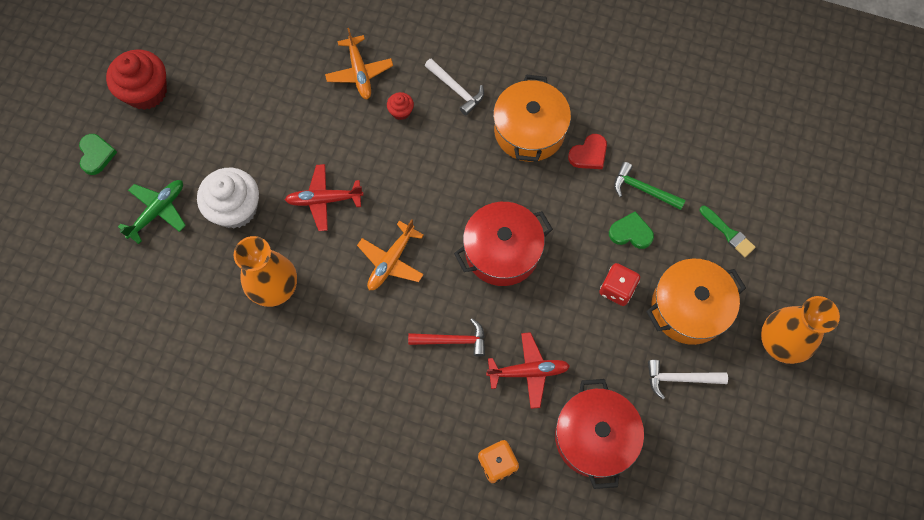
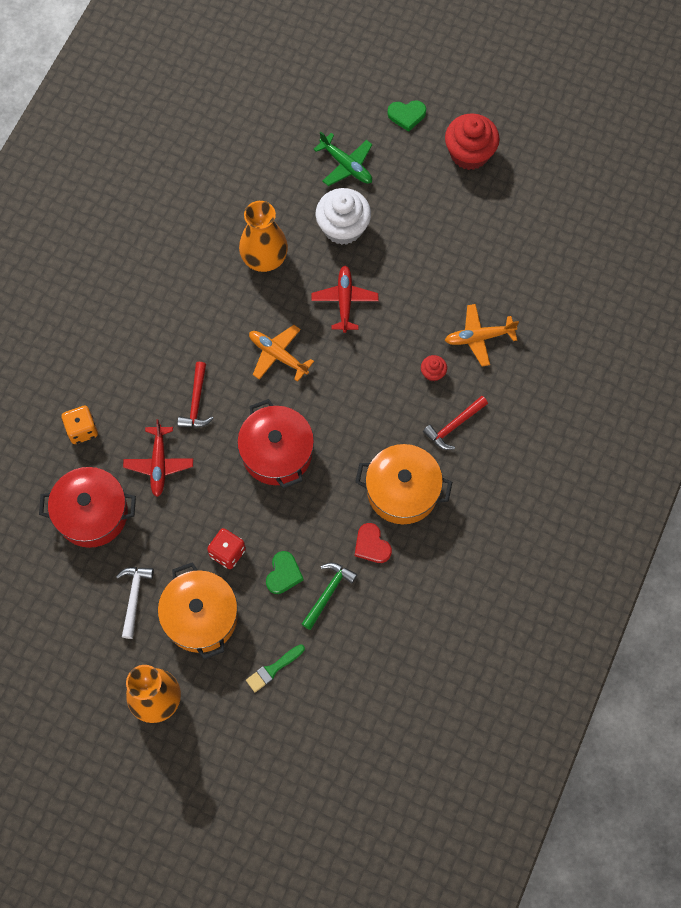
camera: 95 degrees right, 0 degrees up
(456, 89) = (454, 426): white hammer -> red hammer

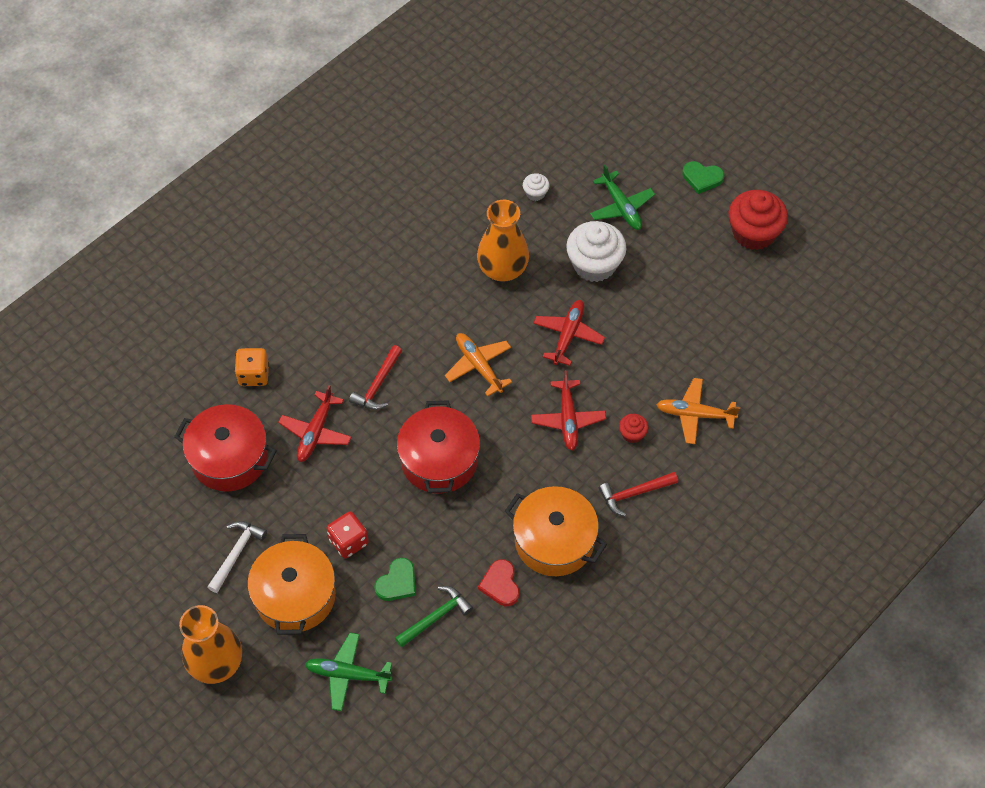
camera: 20 degrees right, 10 degrees down
(266, 176) = (535, 193): none -> white cupcake
(273, 669) = (347, 674): green brush -> green plane
(373, 378) = (568, 419): none -> red plane

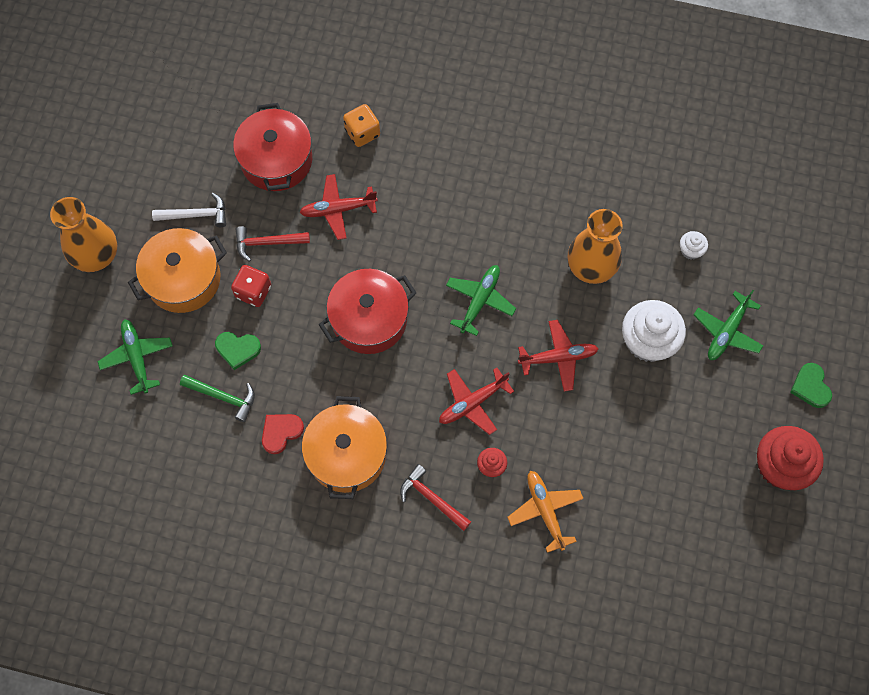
camera: 60 degrees right, 10 degrees up
(378, 385) = (411, 231): red hammer -> red hammer (267, 243)
(478, 366) = (479, 300): orange plane -> green plane

